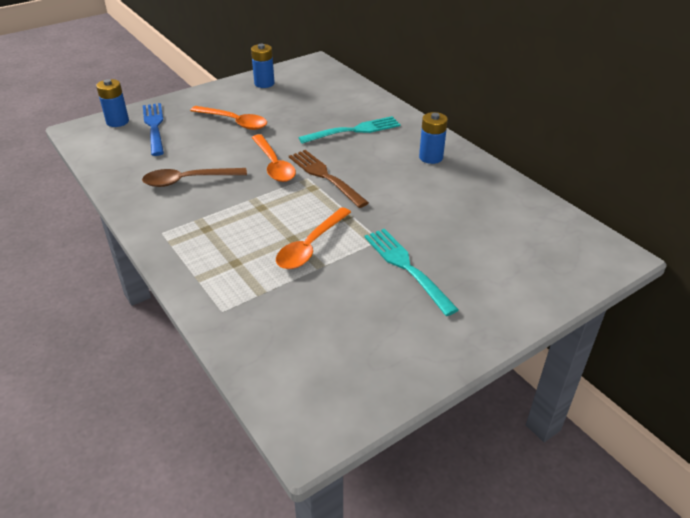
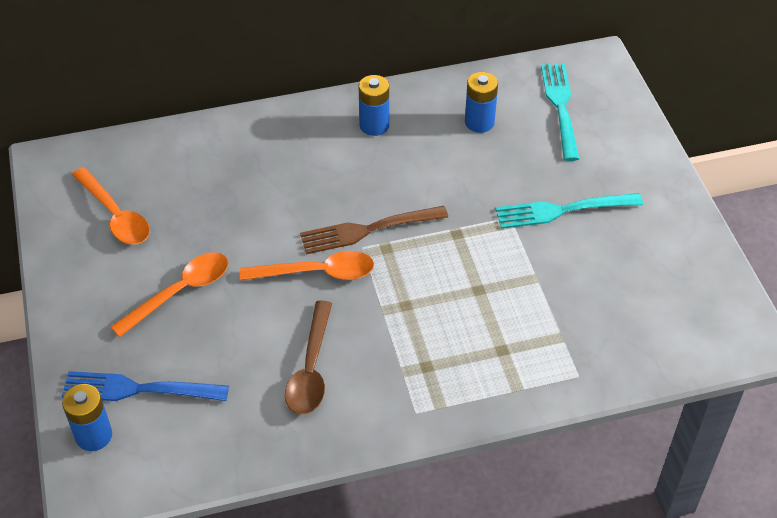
camera: 70 degrees left, 10 degrees up
(264, 83) = (81, 234): blue battery -> blue battery (479, 122)
(310, 246) = (499, 277): orange spoon -> orange spoon (115, 216)
(353, 131) = (276, 175): turquoise fork -> turquoise fork (561, 107)

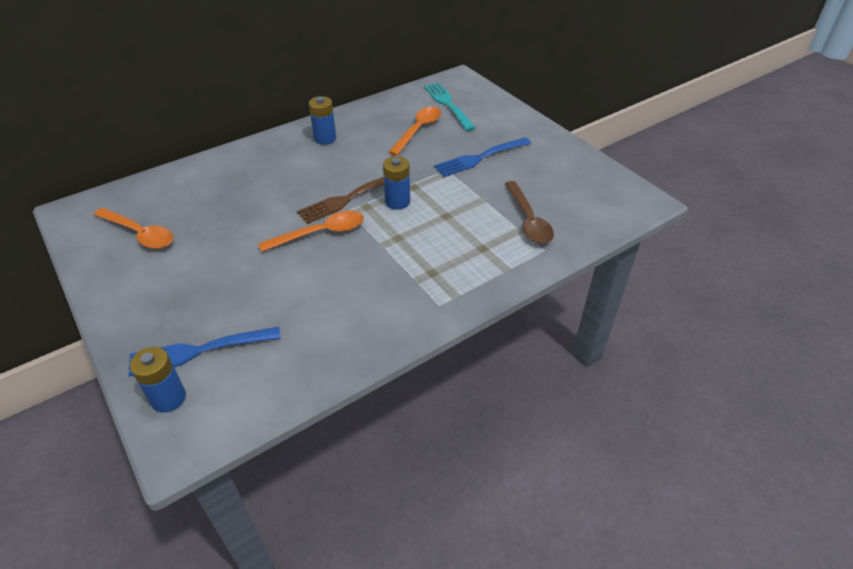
camera: 20 degrees left, 5 degrees down
(181, 292) = (213, 272): orange spoon -> orange spoon (418, 130)
(311, 369) = (343, 298): brown spoon -> brown spoon (528, 220)
(479, 122) = (398, 123): blue battery -> blue battery (397, 202)
(563, 210) = (480, 157): turquoise fork -> blue fork

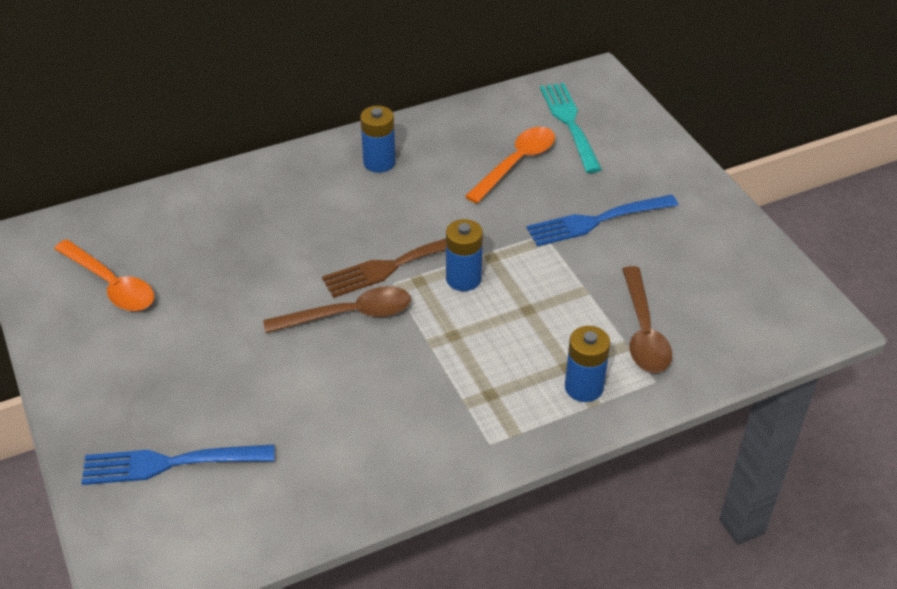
camera: 10 degrees right, 0 degrees up
(168, 398) = (127, 521): blue battery -> blue battery (584, 387)
(321, 233) = (350, 315): orange spoon -> brown spoon

